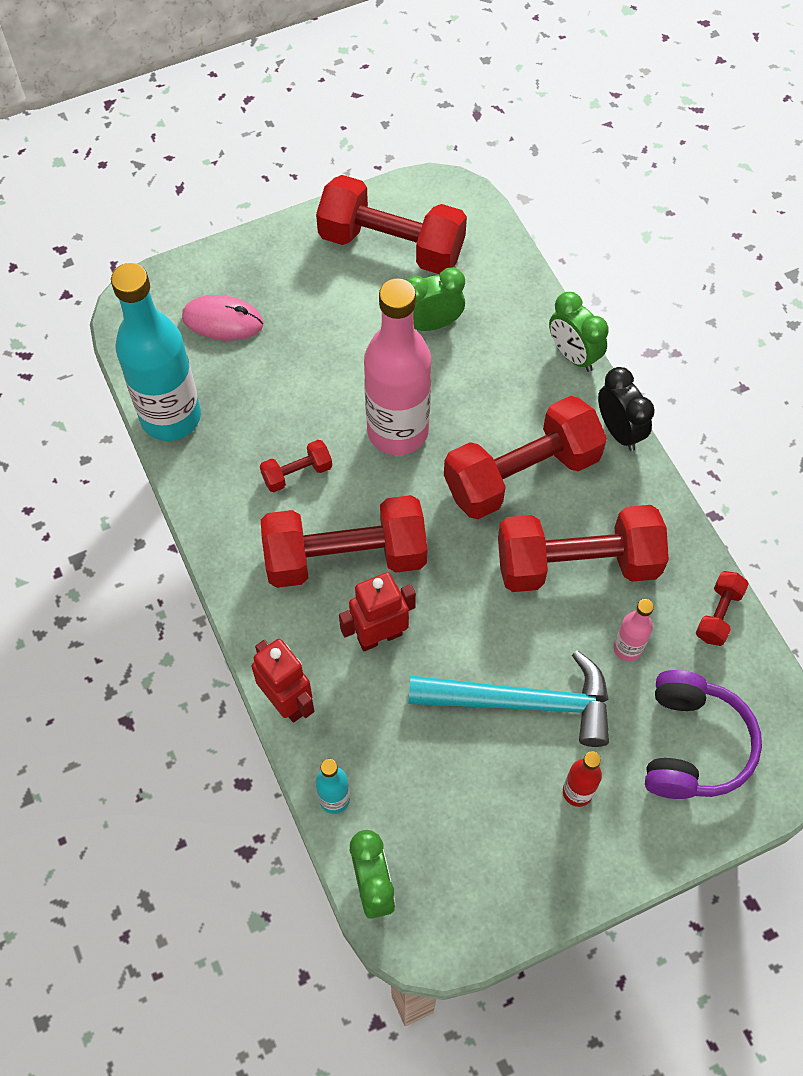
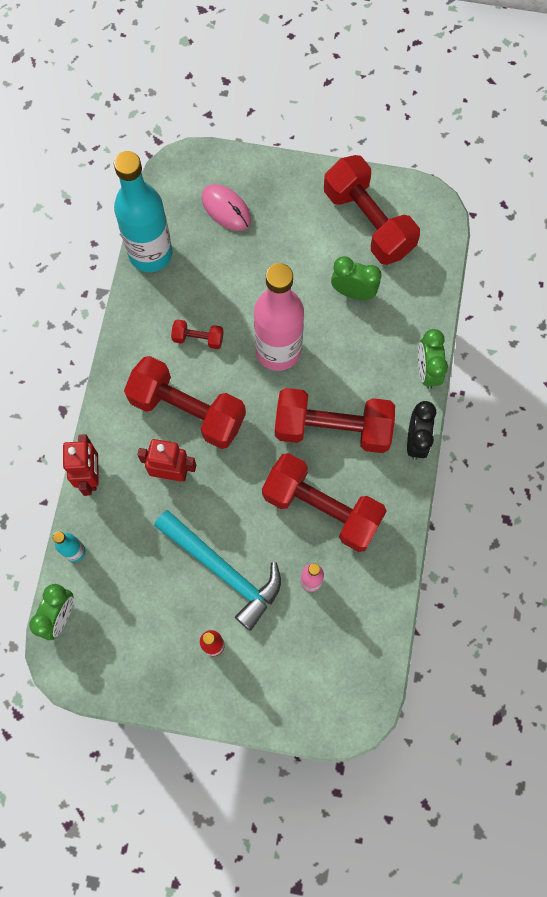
camera: 35 degrees right, 10 degrees up
(692, 745) = (303, 666): purple headphones -> none
(718, 614) = (383, 599): red dumbbell -> none

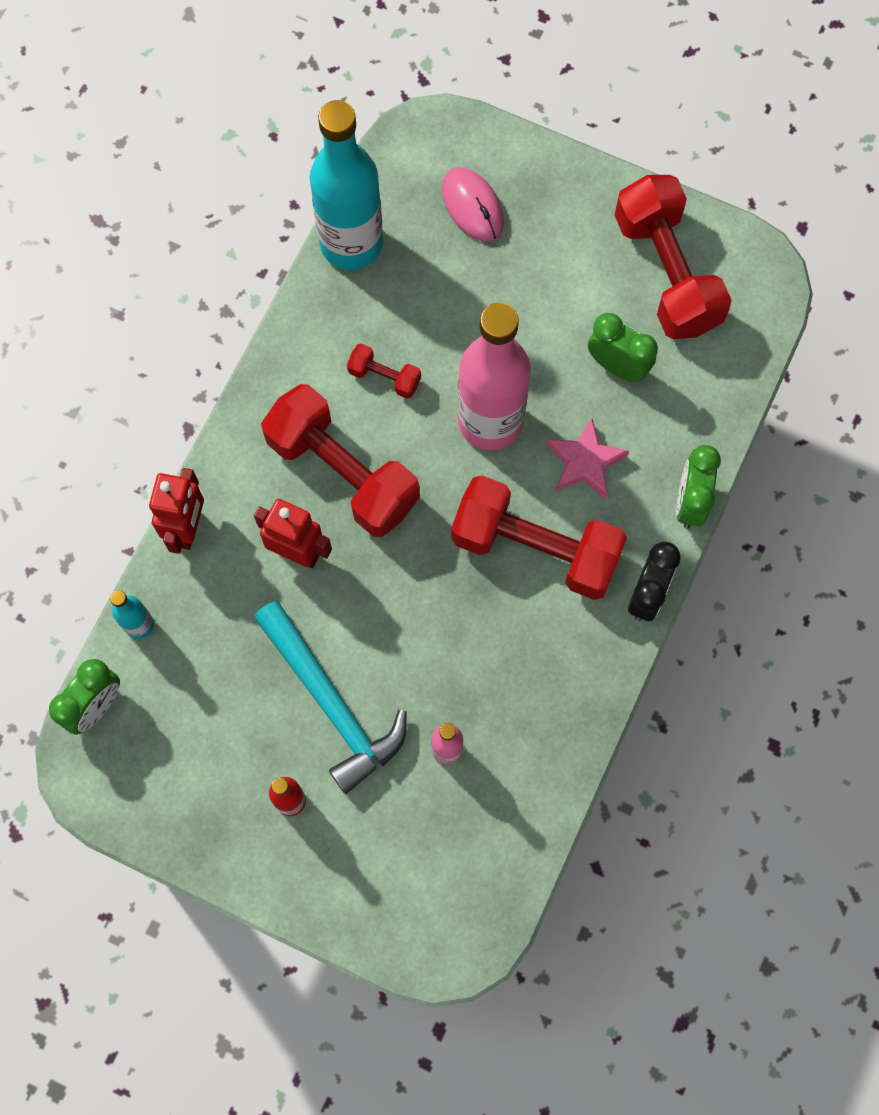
camera: 15 degrees right, 0 degrees up
(322, 508) = (490, 654): red dumbbell -> none
(349, 362) = (585, 462): none -> pink star

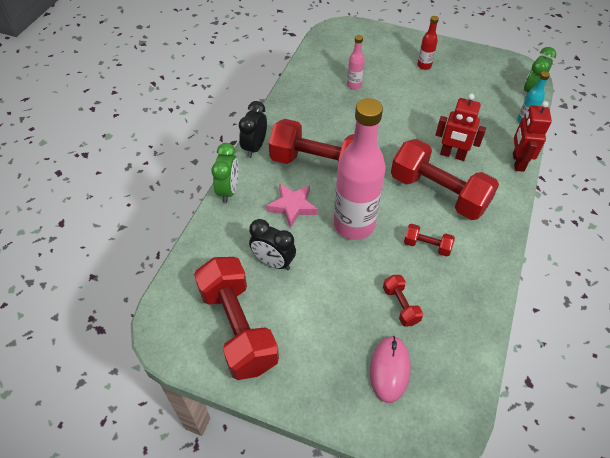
camera: 175 degrees right, 20 degrees down
(332, 703) = (415, 98): turquoise hammer -> none
(351, 244) = (474, 333): turquoise bottle -> none
(442, 288) = (400, 305): none -> red dumbbell
(472, 206) = (389, 369): pink mouse -> pink mouse turned 45 degrees clockwise
(617, 366) = (273, 262): green clock -> black clock

